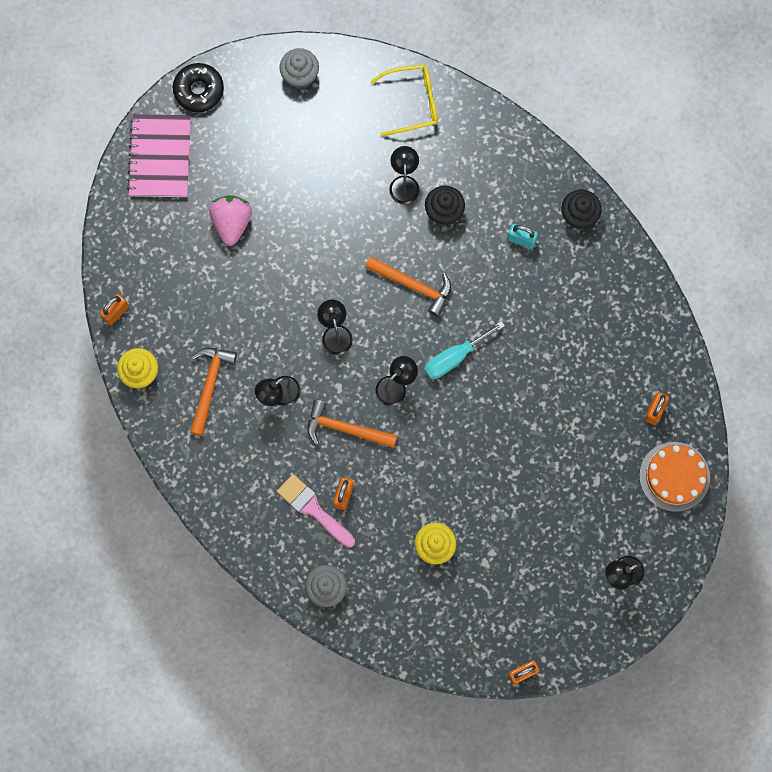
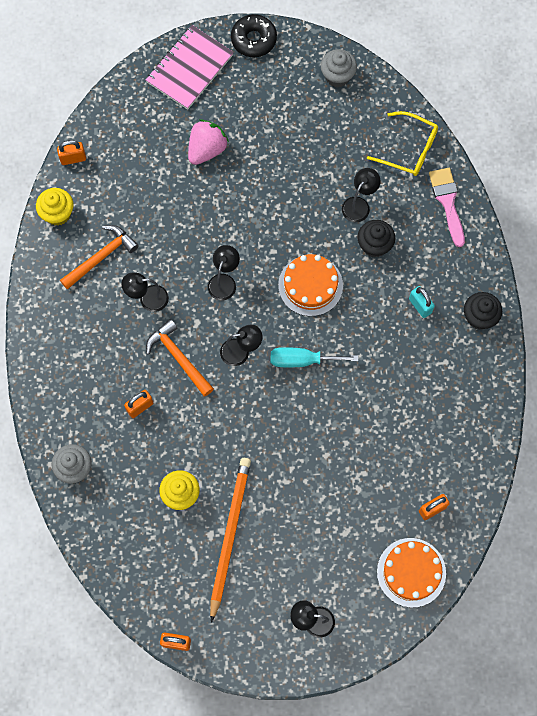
camera: 35 degrees right, 5 degrees down
(313, 509) = (109, 401): pink brush -> pink brush (447, 202)
(414, 285) = (310, 285): orange hammer -> orange cake
(502, 552) = (229, 536): none -> orange pencil

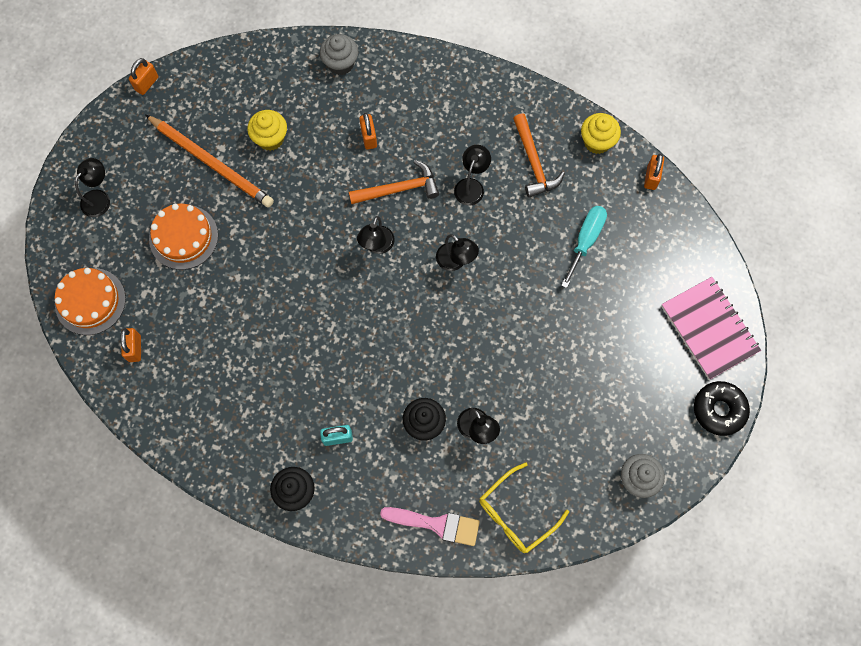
camera: 115 degrees right, 0 degrees up
(207, 149) = (607, 306): pink strawberry -> none
(302, 360) = (339, 297): turquoise screwdriver -> turquoise screwdriver (585, 240)
(310, 285) = (412, 340): orange cake -> orange cake (183, 237)

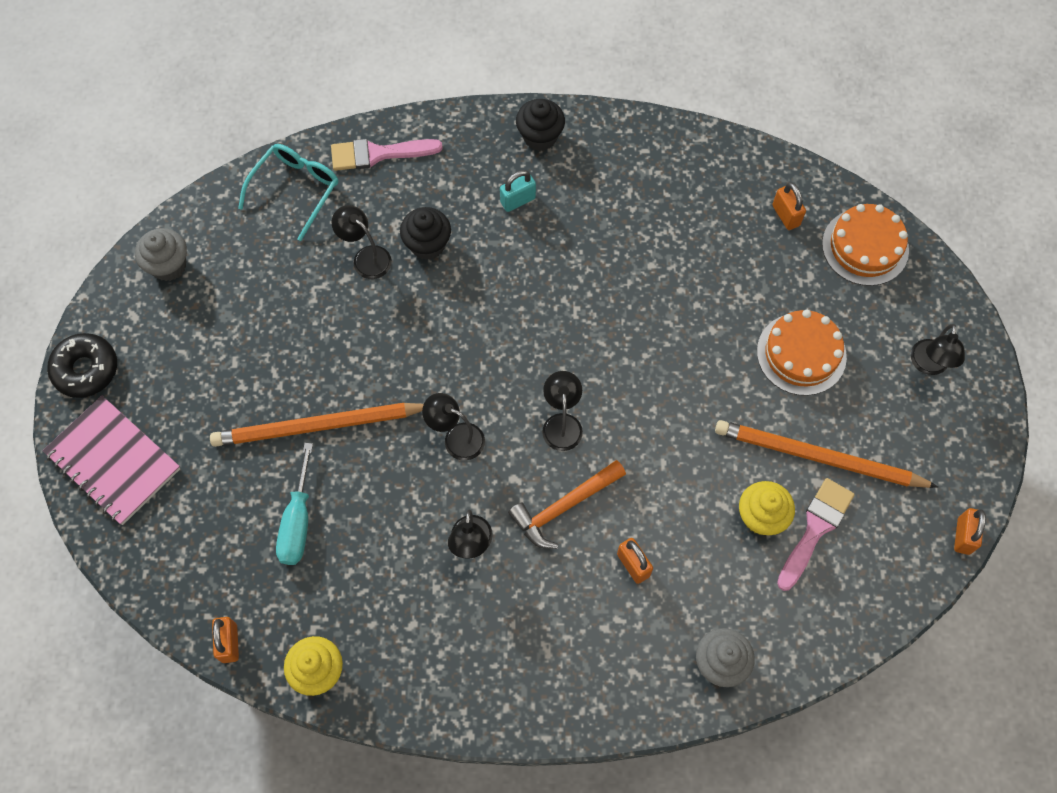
camera: 160 degrees right, 5 degrees down
(239, 119) = (815, 529): none -> pink brush
(516, 514) = (295, 190): yellow glasses -> turquoise glasses
(534, 162) = (397, 608): orange hammer -> none
(552, 304) = (319, 426): none -> orange pencil

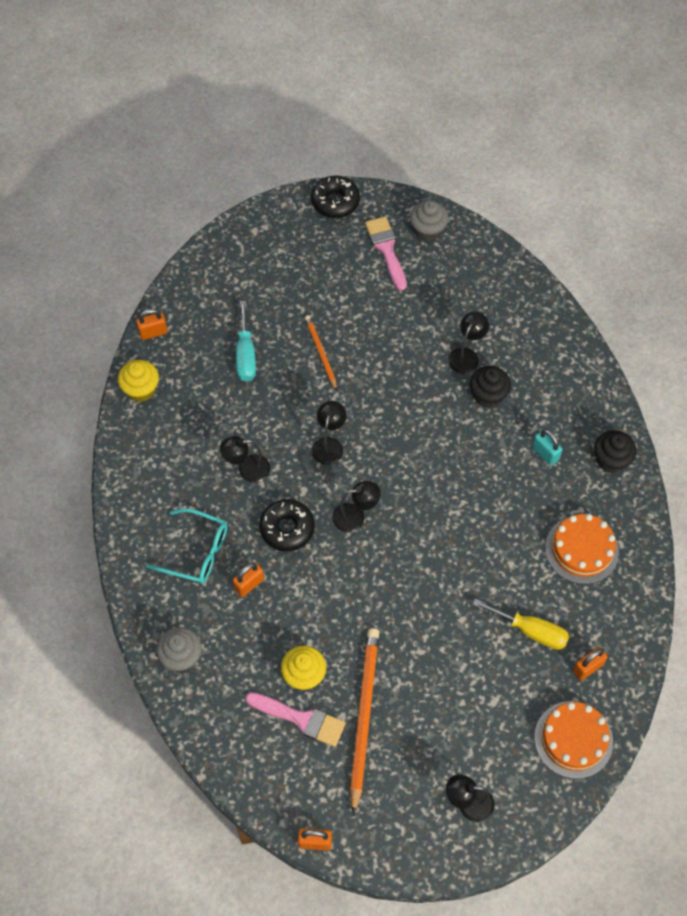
camera: 80 degrees right, 5 degrees down
(113, 461) = (270, 235): pink notebook -> none
(295, 190) = (512, 297): turquoise glasses -> turquoise glasses (196, 552)
(298, 522) = (245, 355): turquoise screwdriver -> turquoise screwdriver turned 90 degrees counterclockwise
(319, 426) = (321, 353): orange pencil -> orange pencil, size x0.55
(378, 154) = (560, 346): pink brush -> pink brush (386, 249)
(564, 507) = (287, 528): orange hammer -> black donut
(736, 261) = (531, 631): none -> yellow screwdriver
(801, 354) = (455, 693): orange cake -> orange cake (581, 549)

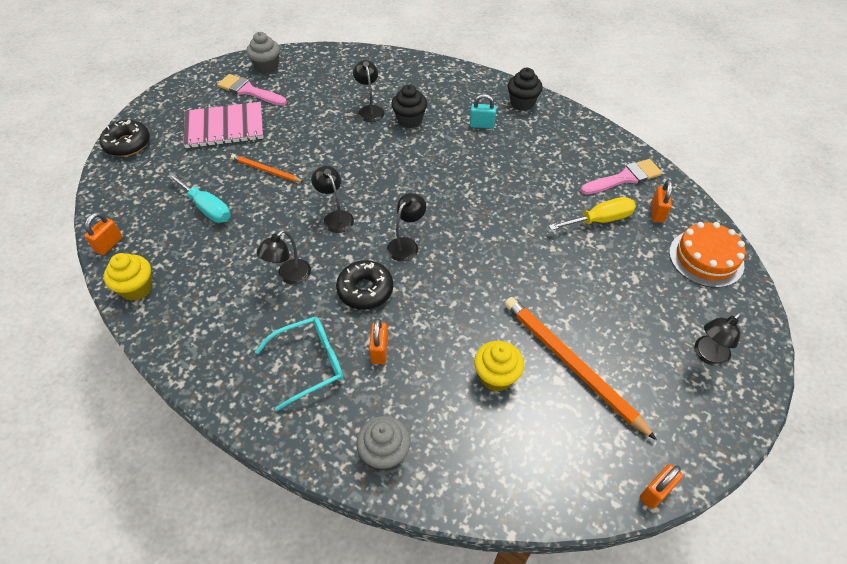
camera: 45 degrees left, 10 degrees down
(301, 719) = (532, 410): pink brush -> pink brush (624, 178)
(330, 277) = (224, 127): none -> pink notebook
(335, 202) = (182, 88): black donut -> black donut (127, 144)
(581, 549) = (567, 156): orange cake -> none

